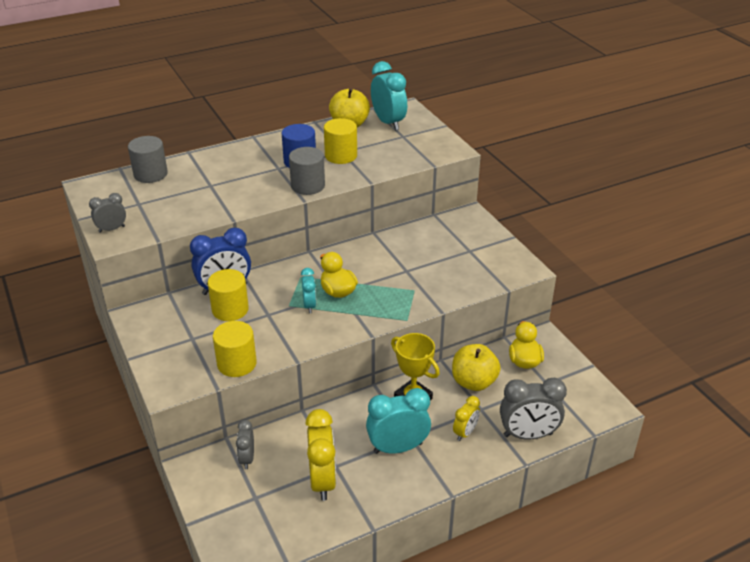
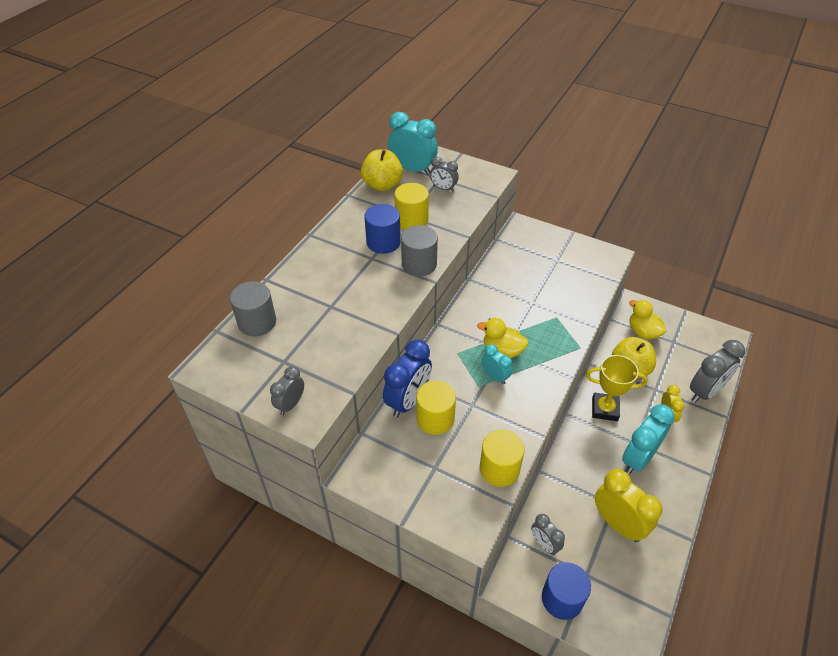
camera: 35 degrees left, 10 degrees up
(217, 500) = (562, 598): none -> blue cylinder
(396, 144) = (443, 188): none -> grey clock

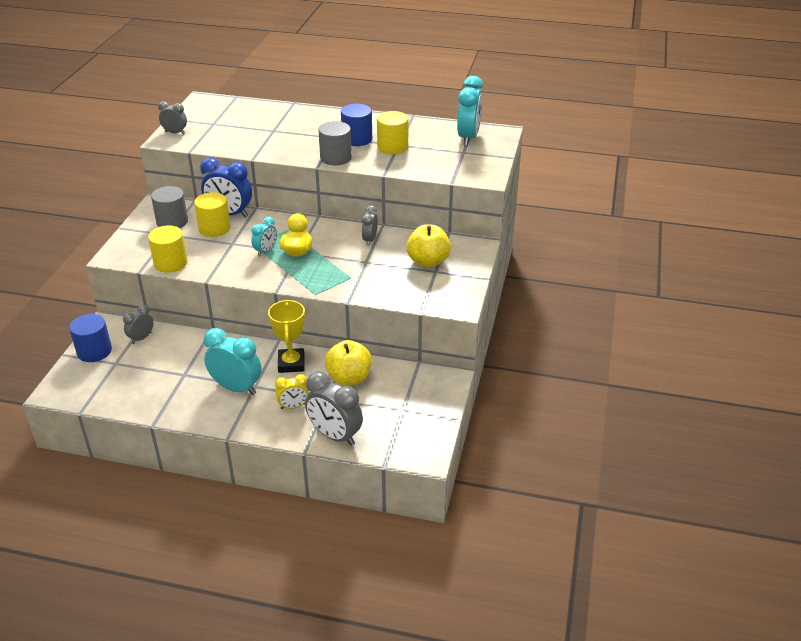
camera: 75 degrees right, 10 degrees down
(257, 322) = (248, 108): grey cylinder -> grey cylinder (172, 222)
(382, 185) = (435, 127): yellow apple -> yellow apple (428, 261)
(443, 188) = (448, 155): grey clock -> grey clock (370, 240)
(617, 524) = (164, 378): yellow clock -> none
(643, 332) = (408, 386): yellow duck -> none

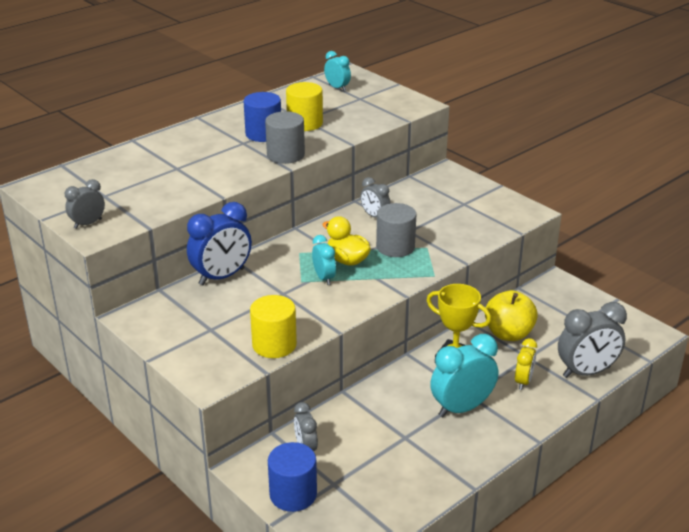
camera: 55 degrees left, 5 degrees down
(172, 222) = (187, 318): grey cylinder -> grey cylinder (395, 247)
(214, 228) = (238, 295): yellow cylinder -> none
(428, 261) = (445, 201): yellow apple -> none
(468, 137) = (337, 88): turquoise clock -> turquoise clock, size x0.56

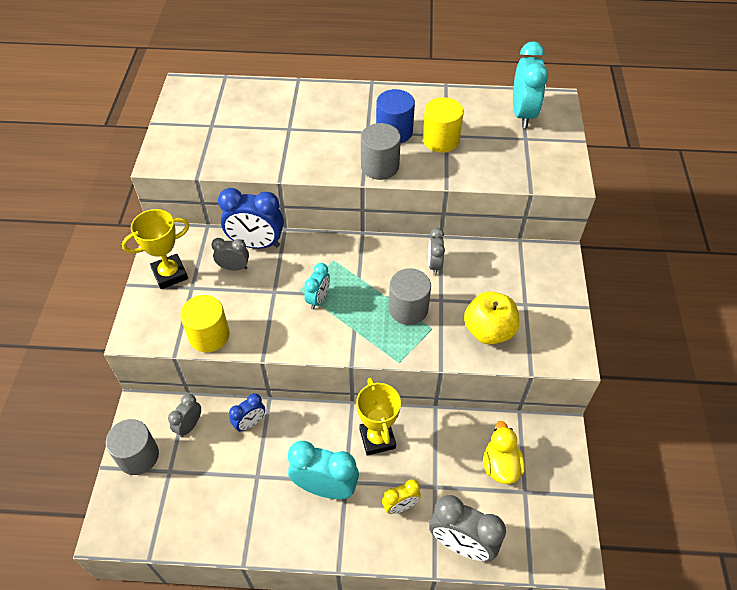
camera: 45 degrees right, 20 degrees up
(88, 224) = (168, 146): grey clock -> grey clock (234, 267)
(177, 333) = (170, 274): none -> yellow trophy
(293, 494) = (138, 456): blue cylinder -> grey cylinder
(337, 88) = (522, 114): turquoise clock -> turquoise clock, size x1.78
(347, 260) = (356, 295): yellow duck -> yellow duck (500, 465)
(351, 414) = (250, 423): none -> blue clock
(508, 334) = (449, 450): yellow apple -> yellow apple (488, 331)

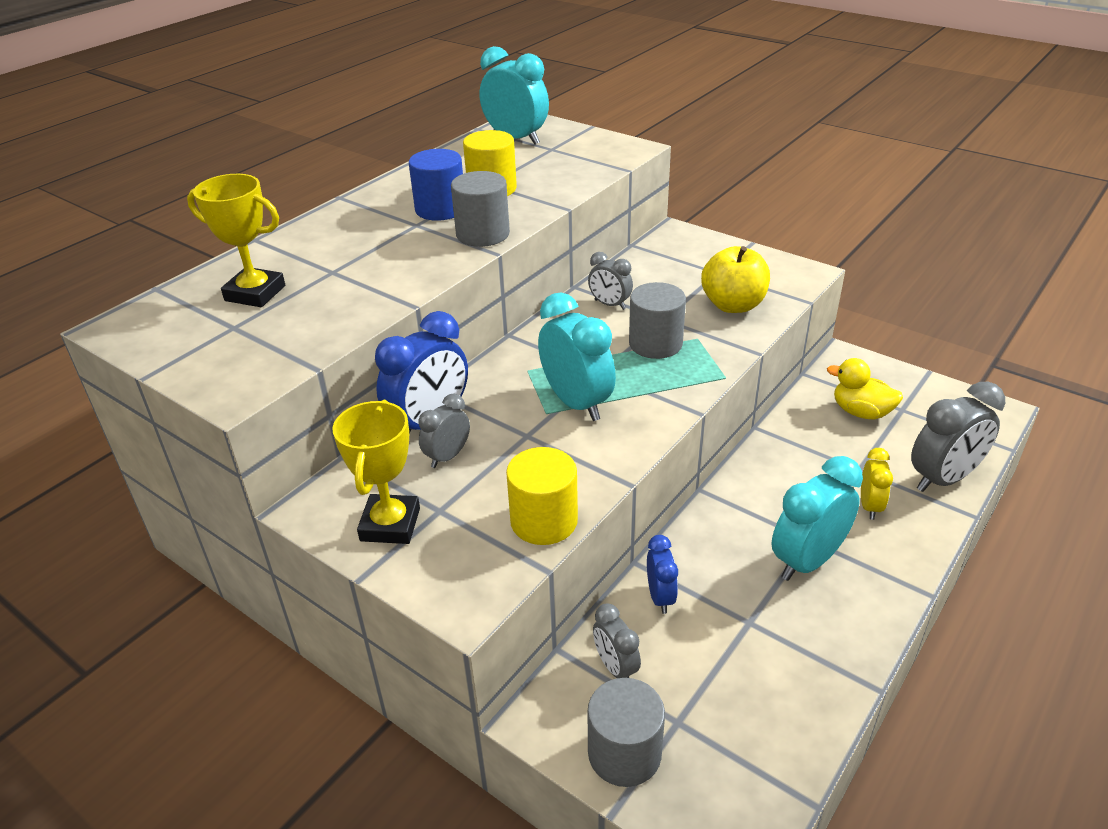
camera: 55 degrees left, 15 degrees down
(318, 299) = (576, 403): turquoise clock -> turquoise clock, size x1.78
(377, 438) = (766, 488): yellow trophy -> yellow trophy (255, 293)

